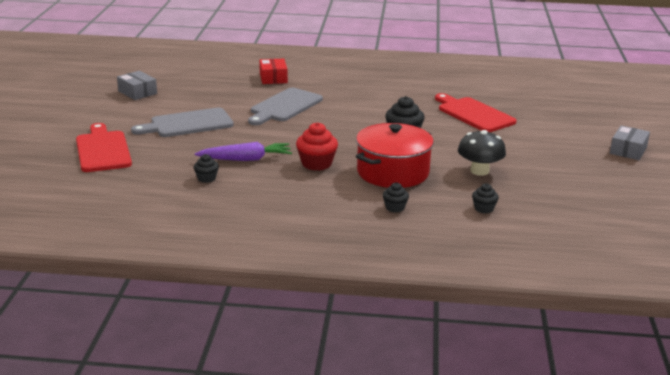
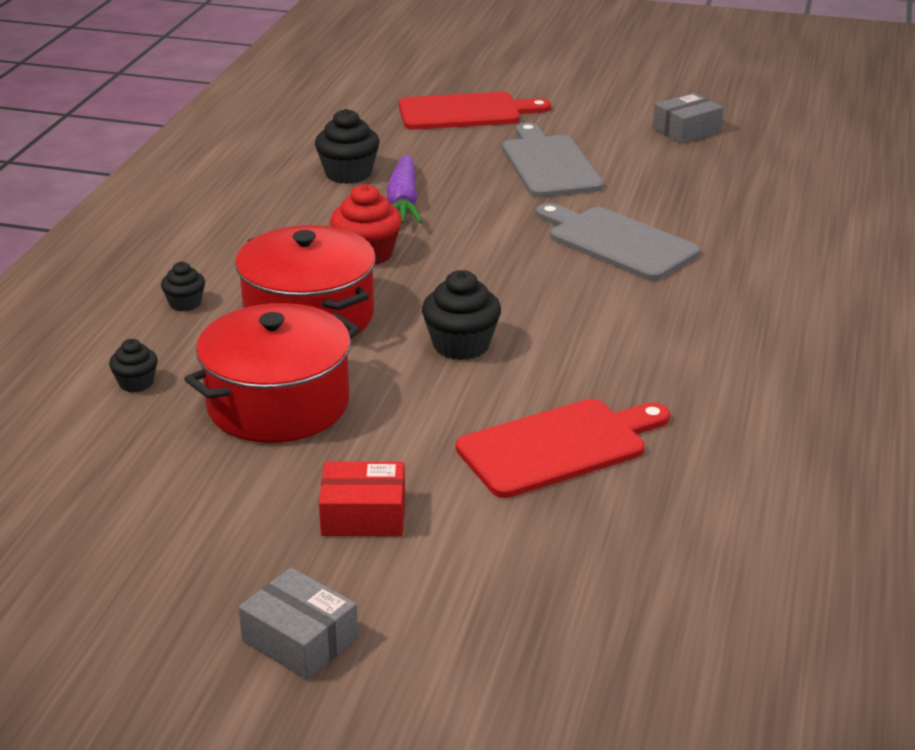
camera: 100 degrees right, 5 degrees up
(206, 178) = (348, 174): black cupcake -> black cupcake, size x1.72
(273, 78) = (766, 240): red box -> red box (363, 515)
(479, 171) = (278, 404): black mushroom -> red pot

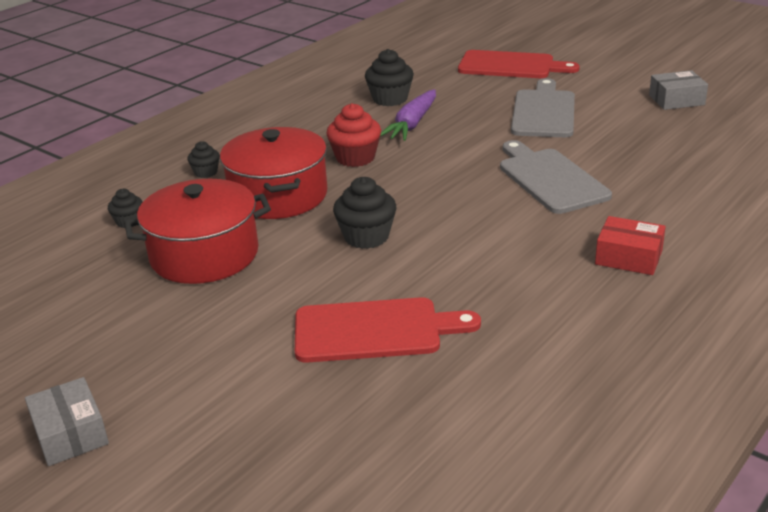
camera: 25 degrees right, 0 degrees up
(363, 515) = (192, 350): red box -> red box (628, 257)

